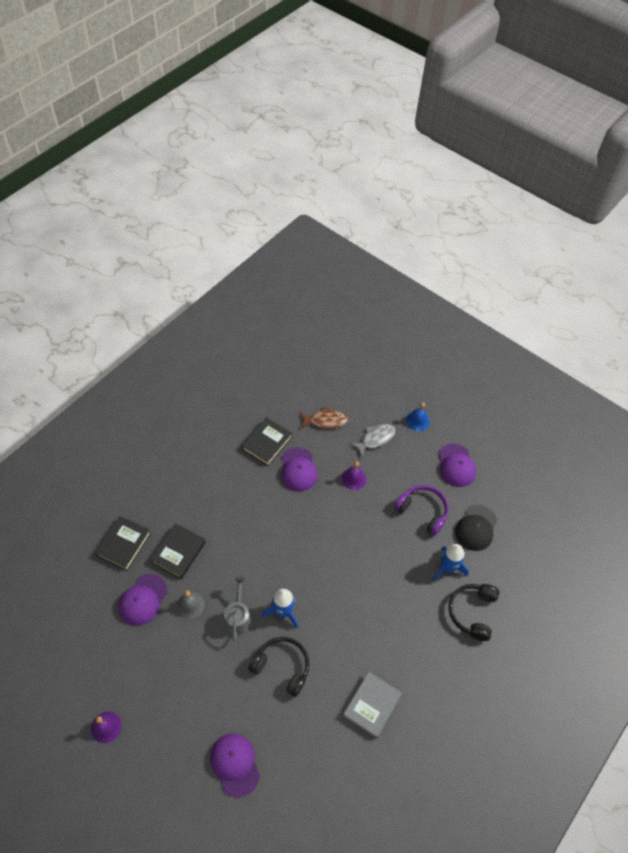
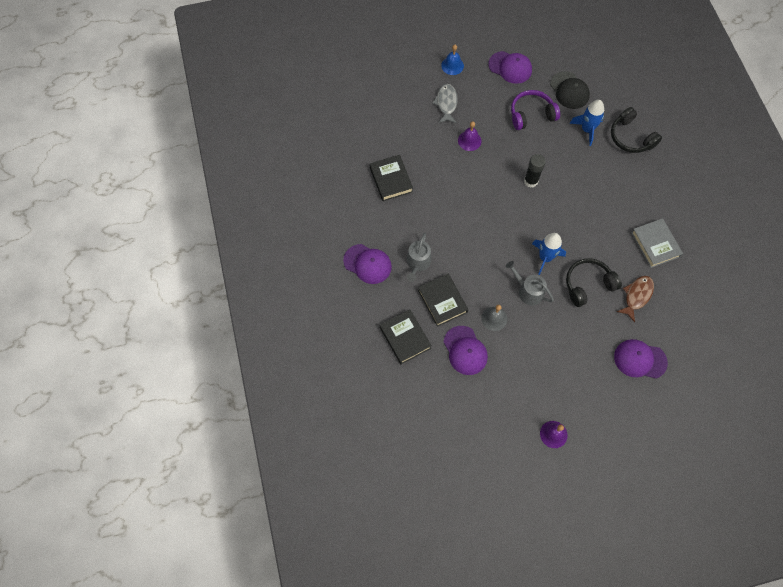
camera: 50 degrees left, 10 degrees up
(202, 511) = (418, 263): none -> grey watering can
(298, 469) = (432, 172): purple cap -> purple cap (367, 264)
(325, 421) = (403, 126): brown fish -> brown fish (636, 296)
(352, 552) = (530, 181): none -> black glue stick

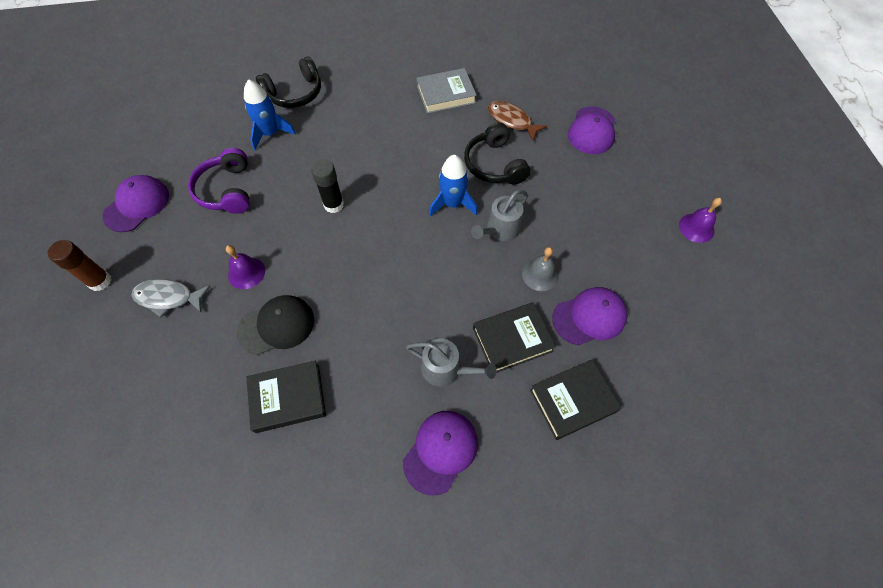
camera: 85 degrees left, 5 degrees down
(452, 65) = (100, 281): blue bell -> brown glue stick
(569, 90) = (203, 143): black cap -> black cap (276, 326)

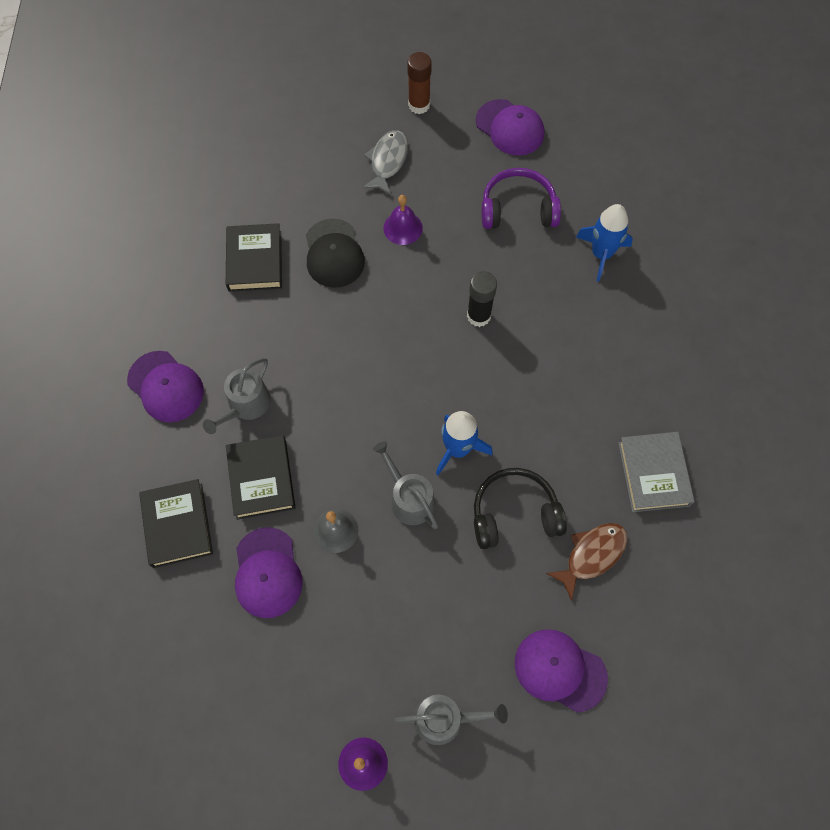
camera: 100 degrees right, 5 degrees up
(295, 93) = (670, 283): black headphones -> none
(647, 186) = (444, 719): none -> grey watering can

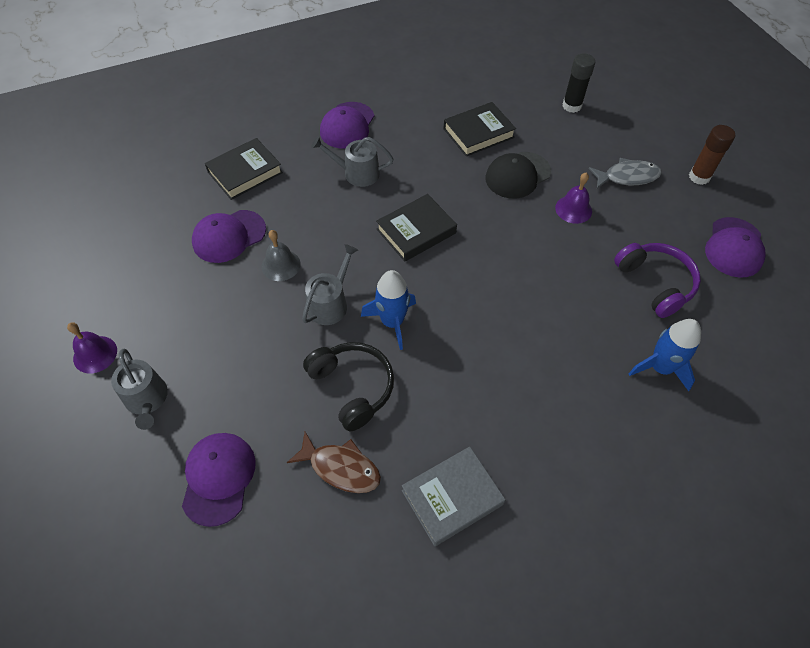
camera: 65 degrees right, 10 degrees down
(261, 479) = (302, 204): black book -> black book (416, 231)
(479, 316) = (527, 292): black glue stick -> black glue stick (571, 106)

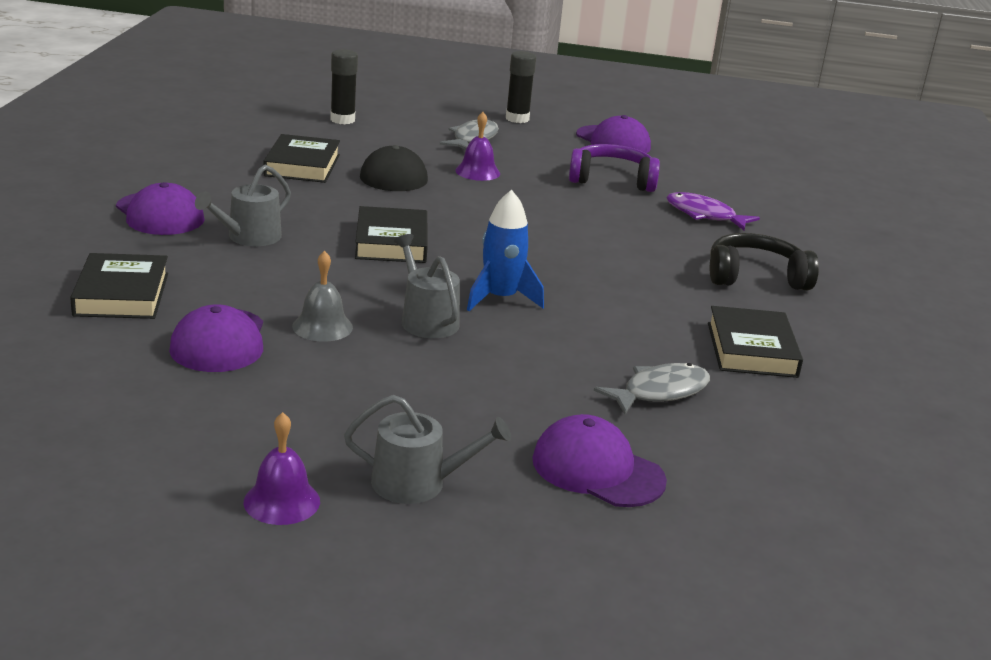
camera: 60 degrees left, 30 degrees down
(341, 468) = (660, 392): brown fish -> grey fish
(353, 387) = (561, 349): black headphones -> black headphones (755, 277)
(452, 497) = (752, 349): grey book -> black book
(660, 368) = (704, 215): blue rocket -> purple fish
(699, 177) = (517, 119): brown glue stick -> black glue stick

